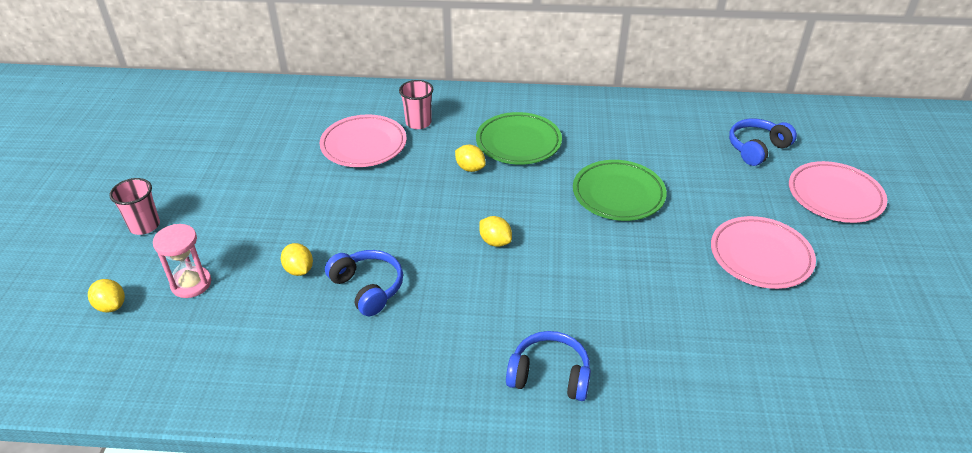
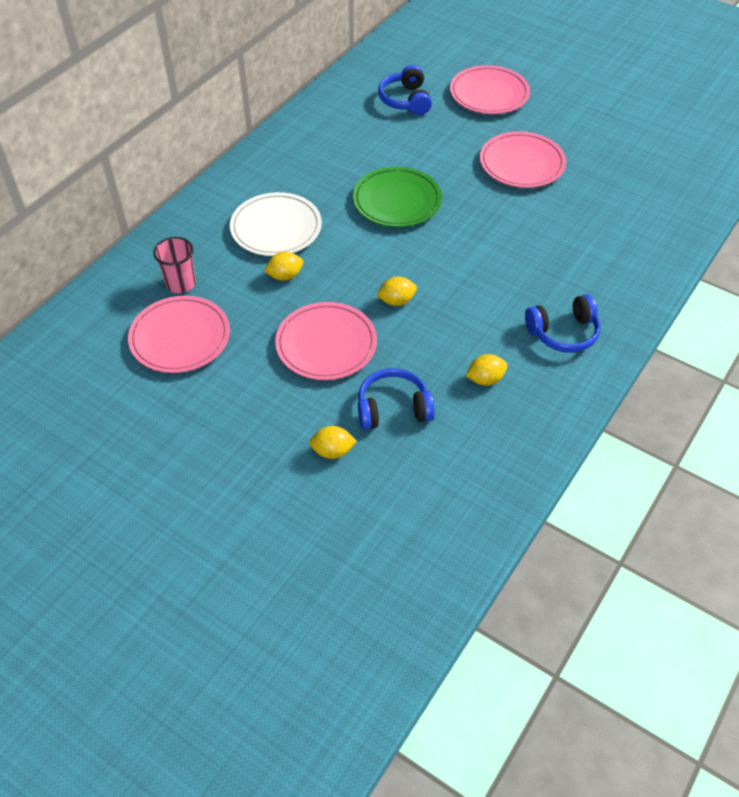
camera: 60 degrees left, 10 degrees up
(111, 306) = (274, 626): yellow lemon -> yellow lemon (485, 379)
(144, 226) = (160, 567): pink cup -> none
(191, 284) = (289, 545): pink hourglass -> none
(412, 221) = (326, 345): none -> pink plate
(518, 143) = (276, 229): green plate -> white plate
(549, 375) = (563, 333): blue headphones -> blue headphones turned 150 degrees counterclockwise

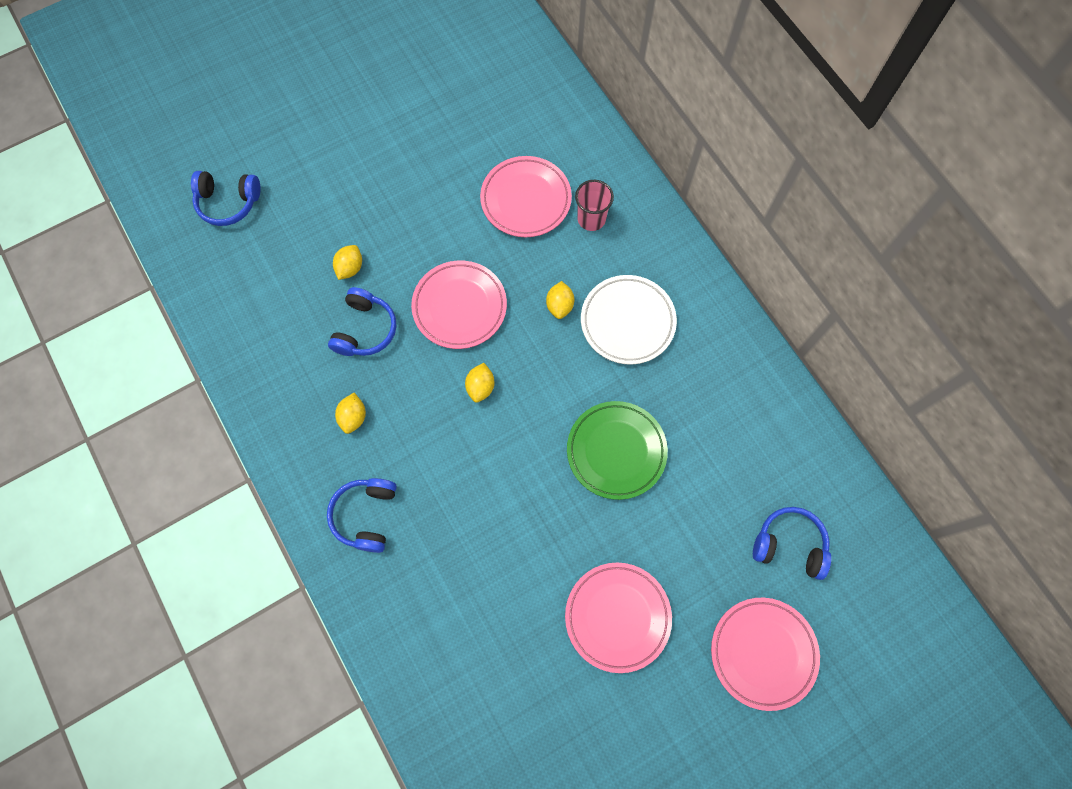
camera: 115 degrees right, 20 degrees up
(312, 616) = (228, 203): none -> blue headphones

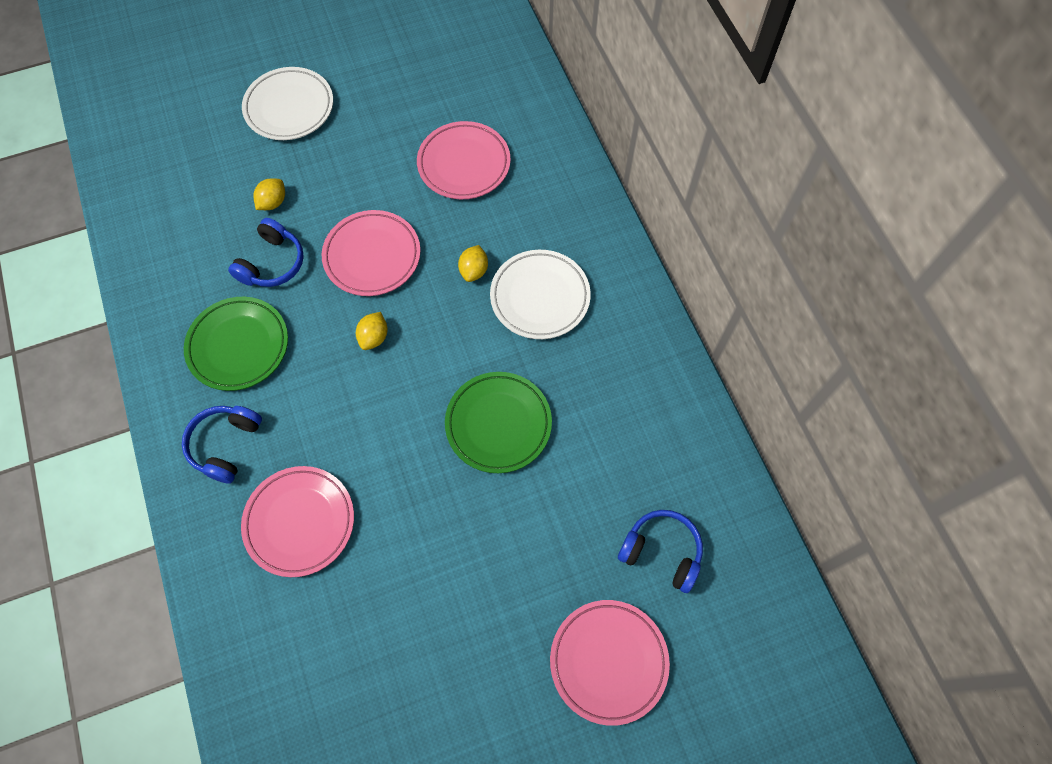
camera: 10 degrees right, 5 degrees down
(228, 203) = (171, 124): blue headphones -> none
(341, 167) = (289, 107): none -> white plate
(353, 417) = (238, 346): yellow lemon -> green plate
(591, 219) = (526, 192): pink cup -> none
(617, 617) = (460, 595): pink plate -> pink plate (300, 522)

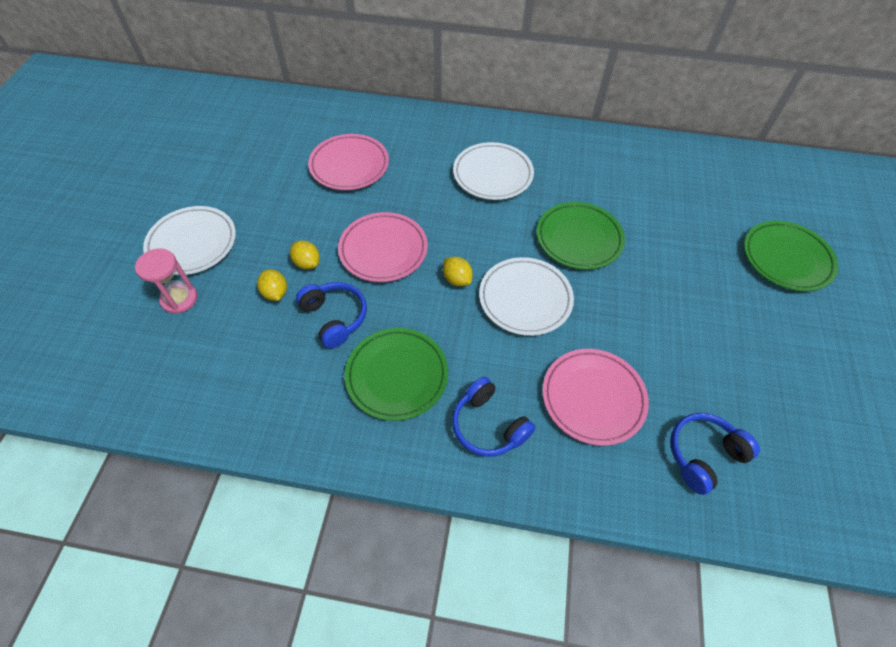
camera: 60 degrees left, 10 degrees down
(227, 139) = (179, 299): none -> pink hourglass
(385, 409) = (525, 299): none -> white plate
(474, 270) = (444, 199): yellow lemon -> yellow lemon (307, 263)
(608, 661) = (786, 259): pink plate -> green plate
(661, 552) = (718, 200): blue headphones -> blue headphones (703, 455)

